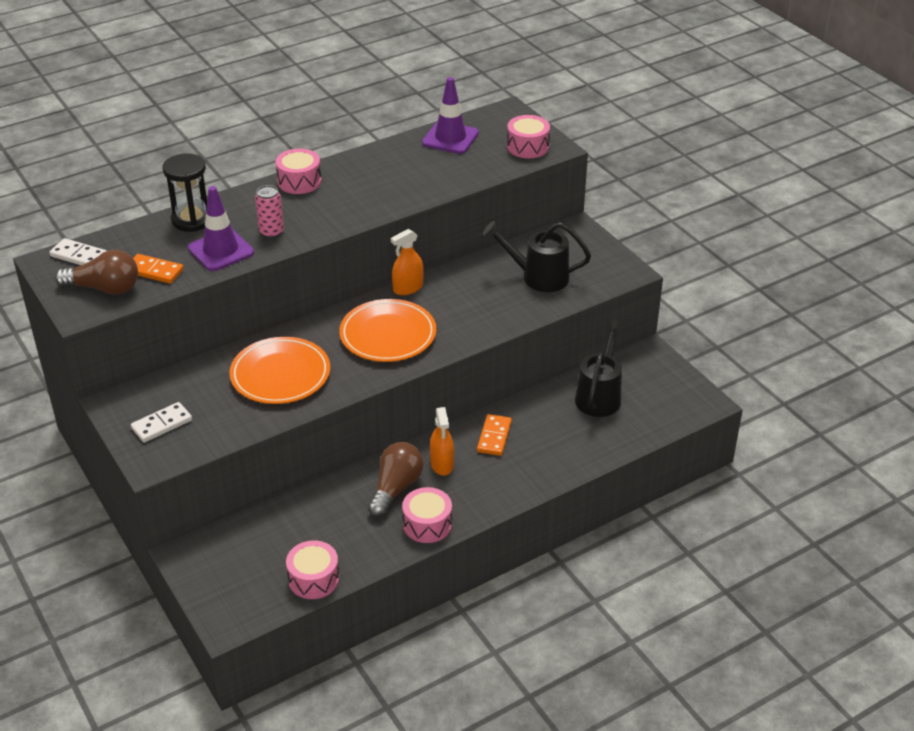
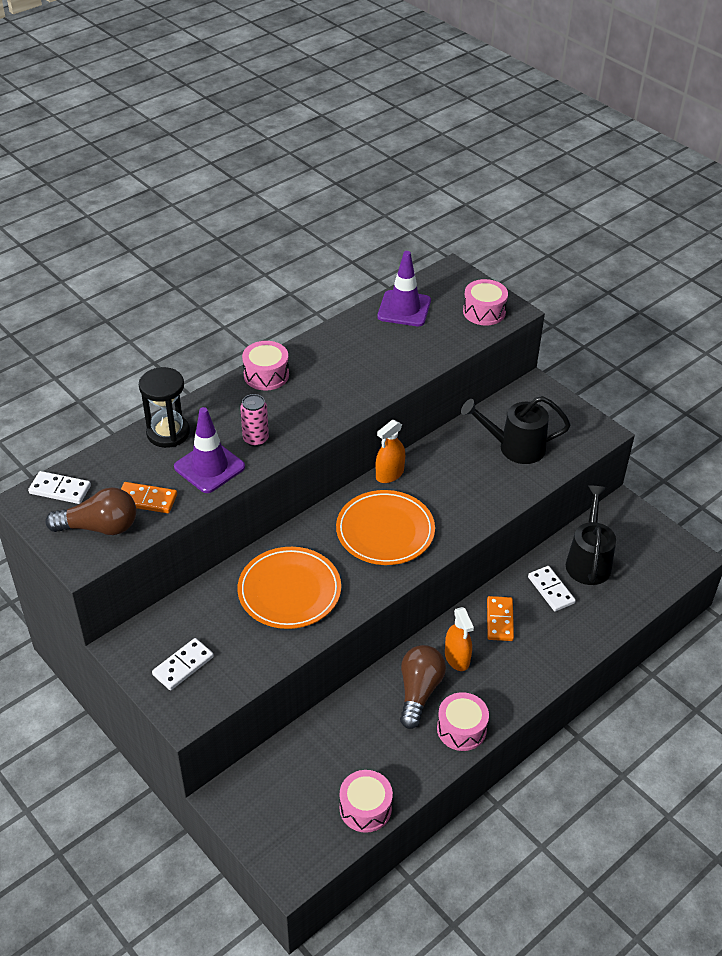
camera: 10 degrees left, 5 degrees up
(553, 417) = (551, 590): none -> white domino

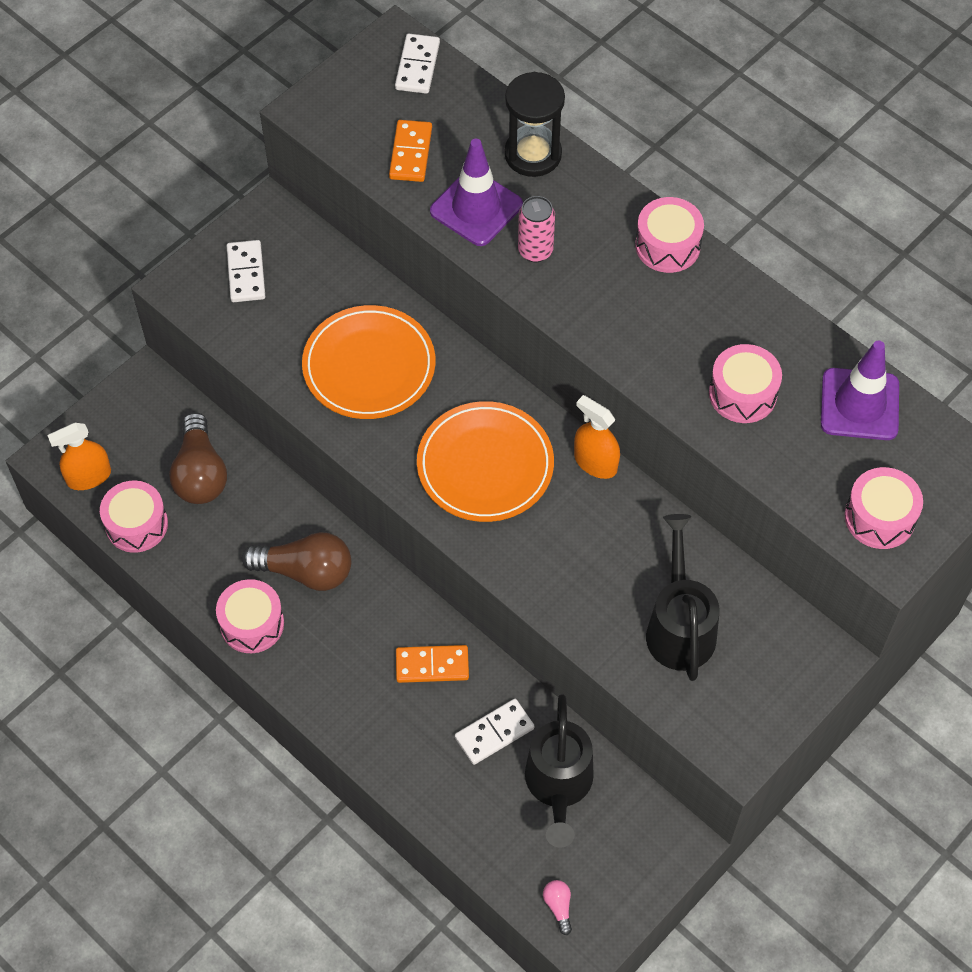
camera: 85 degrees right, 15 degrees up
(100, 527) = (360, 116): brown light bulb -> brown light bulb (200, 473)
(183, 666) = (246, 273): white domino -> white domino turned 45 degrees clockwise
(390, 355) = (742, 393): none -> pink drum
(457, 658) = (363, 614): orange spray bottle -> orange spray bottle (89, 477)
(588, 560) = (558, 786): black watering can -> black watering can turned 90 degrees clockwise
(670, 568) = (558, 906): none -> pink light bulb

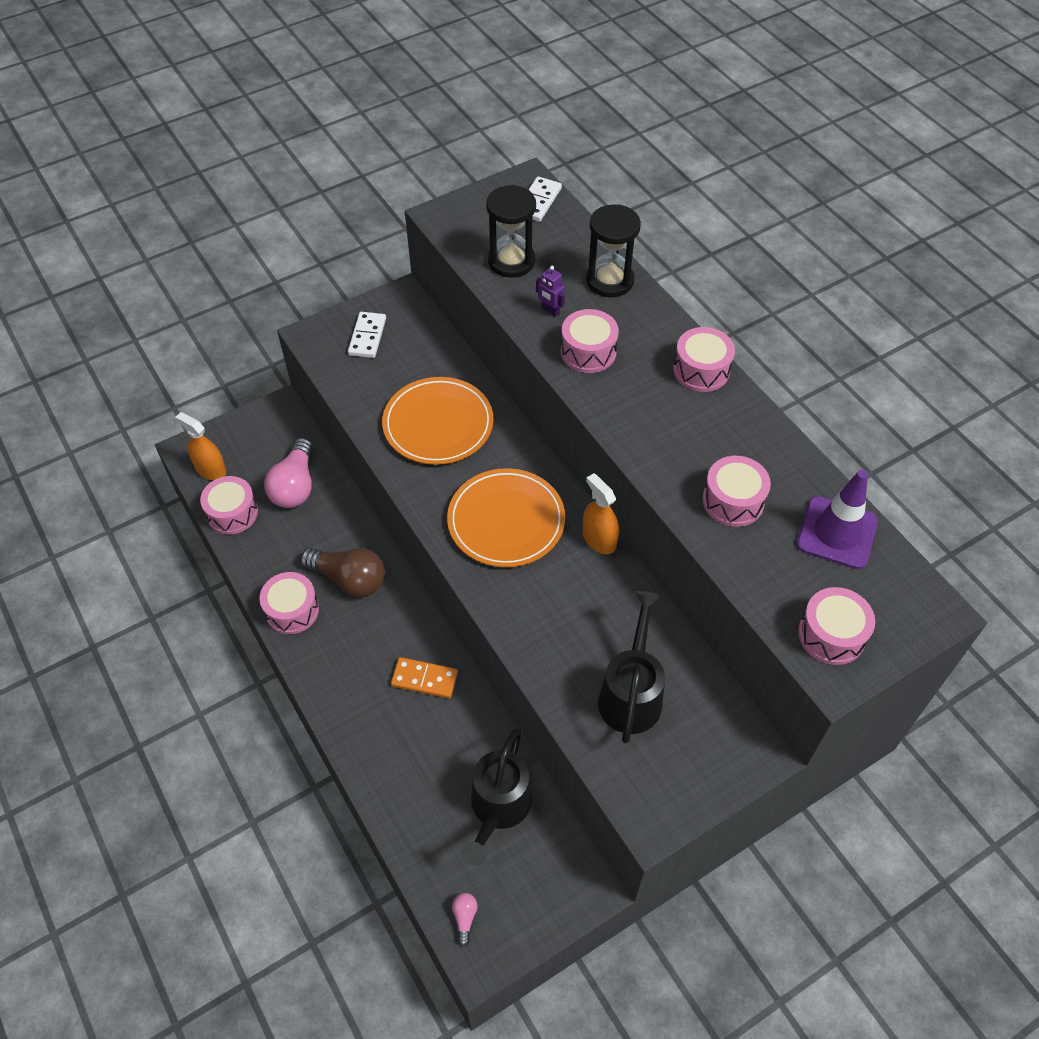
camera: 15 degrees right, 5 degrees down
(89, 477) = (210, 469): orange spray bottle -> orange spray bottle turned 45 degrees clockwise
(200, 473) = (295, 486): brown light bulb -> pink light bulb
(411, 153) = (511, 261): orange domino -> black hourglass
(476, 208) = (550, 310): purple traffic cone -> purple robot
(494, 733) = (458, 748): white domino -> none
(535, 251) = (588, 352): pink can -> pink drum

